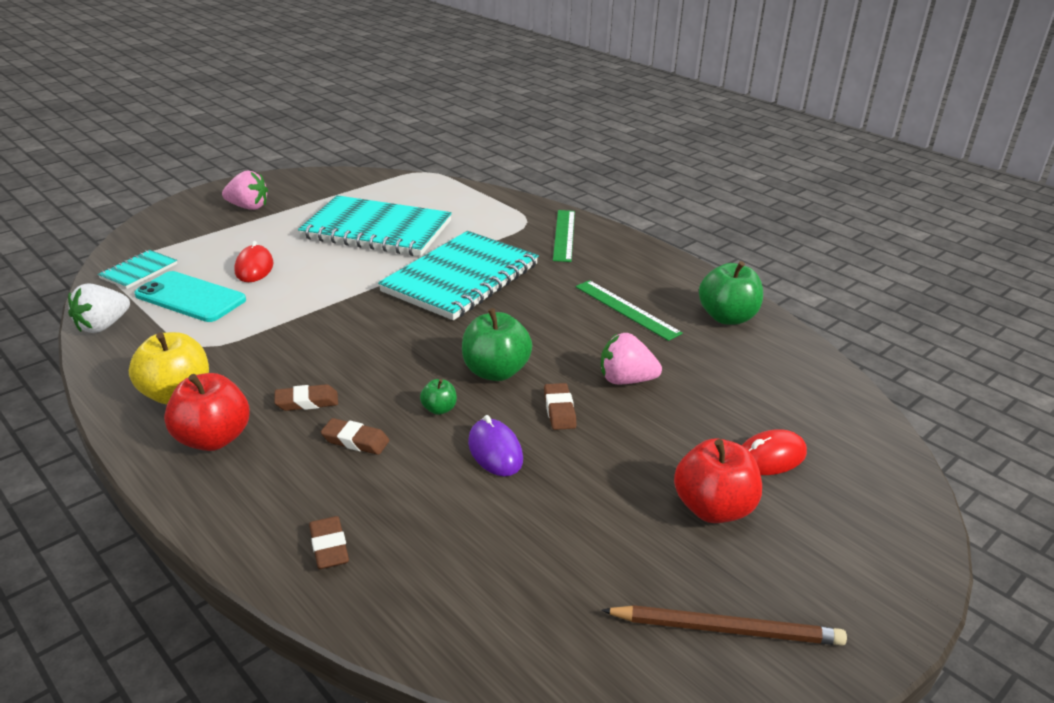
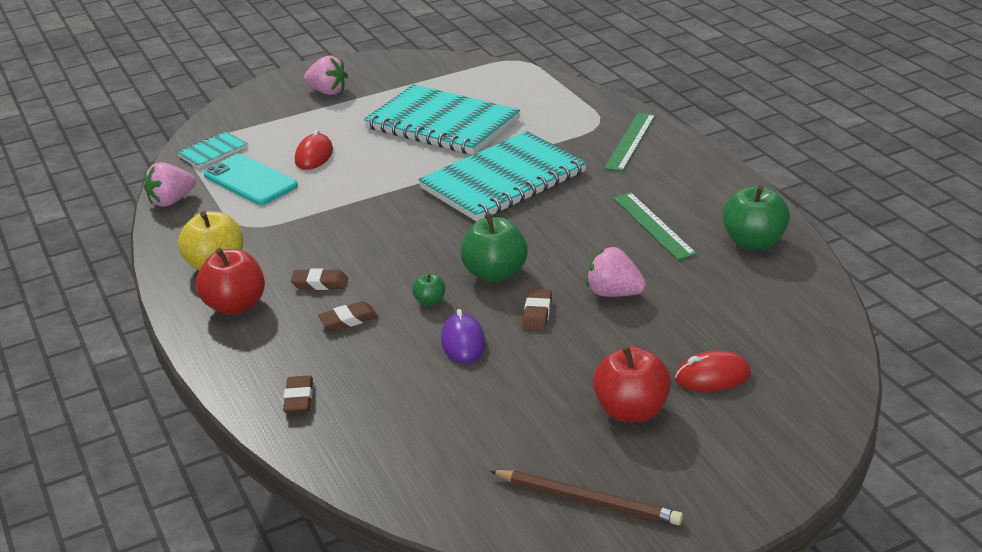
camera: 20 degrees right, 0 degrees up
(103, 326) = (171, 201): white strawberry -> pink strawberry
(355, 441) = (348, 320): brown eraser -> brown eraser turned 60 degrees counterclockwise

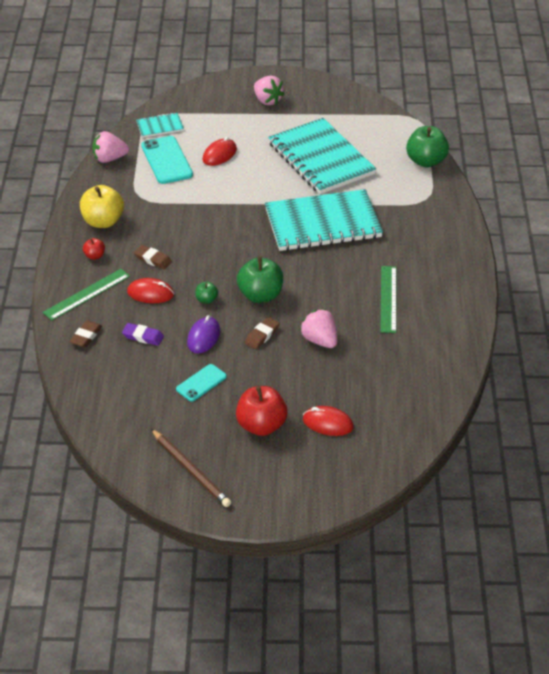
camera: 25 degrees right, 10 degrees up
(235, 306) = (94, 256): red apple -> red apple, size x0.49
(348, 320) = (150, 293): brown eraser -> red mouse
(380, 370) = (143, 337): none -> purple eraser
(507, 393) = (201, 383): none -> turquoise phone
(630, 141) = (433, 223): green ruler -> green ruler (87, 294)
(754, 242) = (441, 339): green apple -> green apple (426, 161)

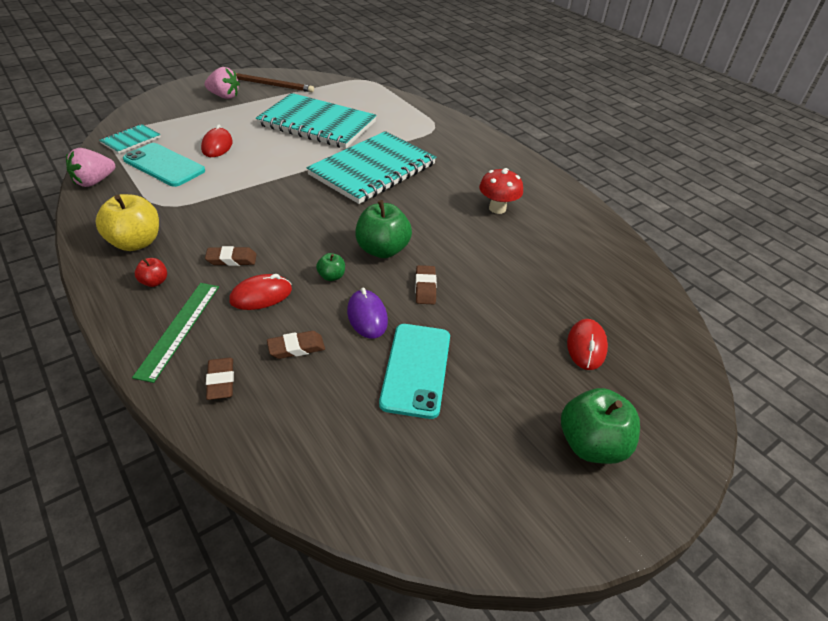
camera: 40 degrees left, 0 degrees up
(143, 337) = (296, 348): purple eraser -> brown eraser
(191, 470) = (518, 490): brown pencil -> brown pencil (272, 85)
(201, 383) = (416, 369): turquoise phone -> turquoise phone, size x1.66
(261, 426) = (530, 385): red apple -> none
(320, 340) = (483, 268): pink strawberry -> none
(328, 423) = (586, 346): red mouse -> red mouse turned 60 degrees counterclockwise
(388, 299) = (497, 208): green ruler -> red mushroom
(426, 161) = (404, 103): green apple -> green apple (591, 444)

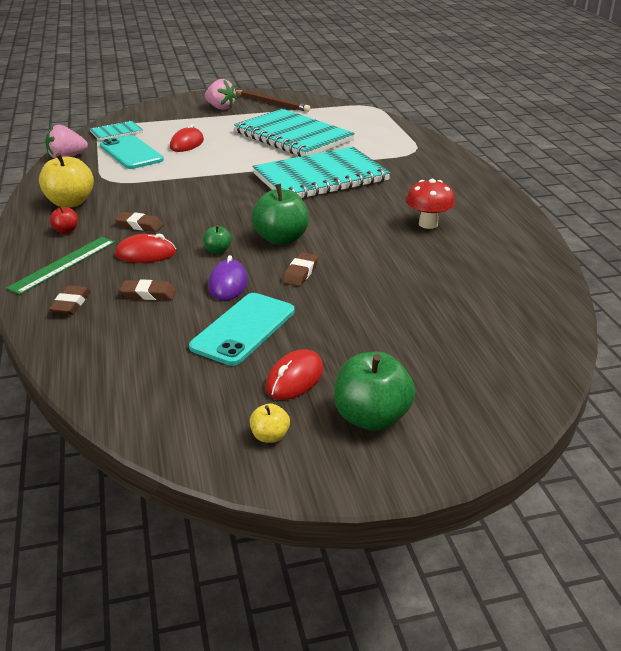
camera: 25 degrees right, 10 degrees down
(522, 496) = (270, 436): none -> yellow apple
(586, 346) = (432, 346): red mouse -> red mouse (294, 379)

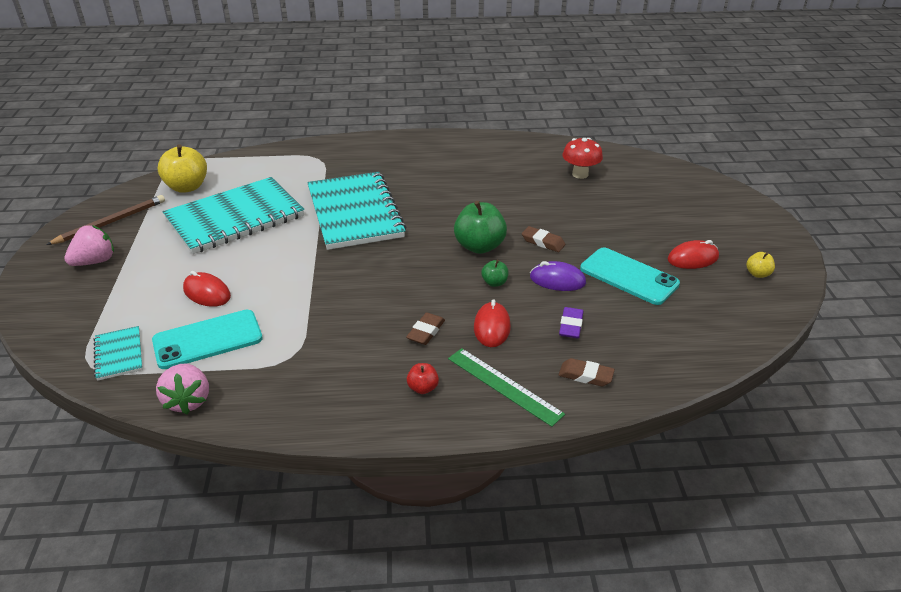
camera: 80 degrees left, 5 degrees up
(70, 202) = (345, 389): yellow apple -> yellow apple (187, 187)
(148, 294) = (571, 326): brown eraser -> purple eraser
(294, 379) = (692, 258): red mouse -> red mouse turned 60 degrees counterclockwise
(371, 418) = (730, 234): green apple -> none
(428, 224) = (471, 175): red mushroom -> red mushroom (580, 174)

